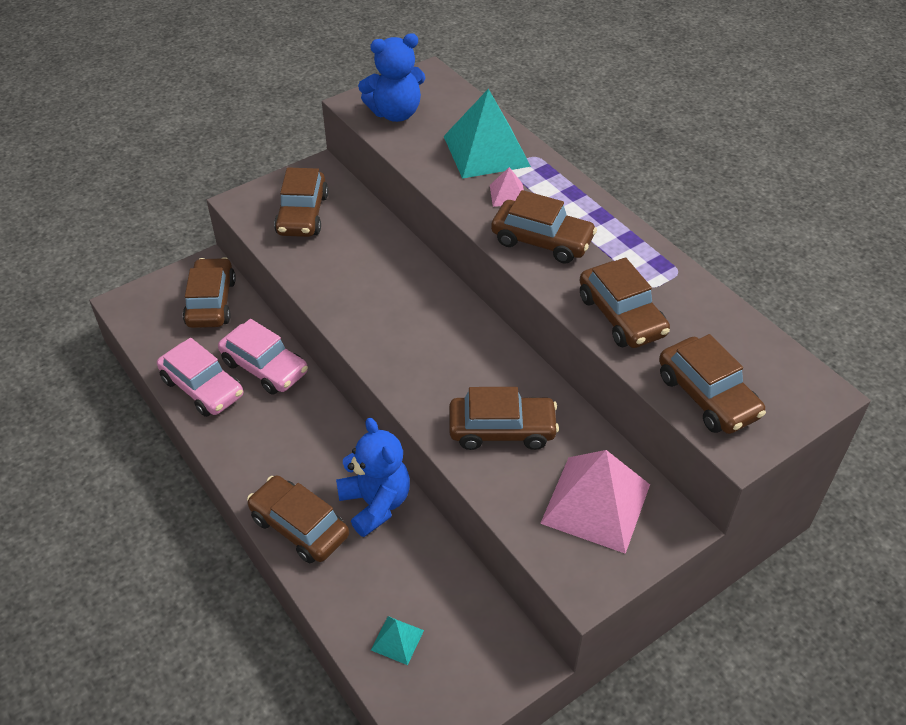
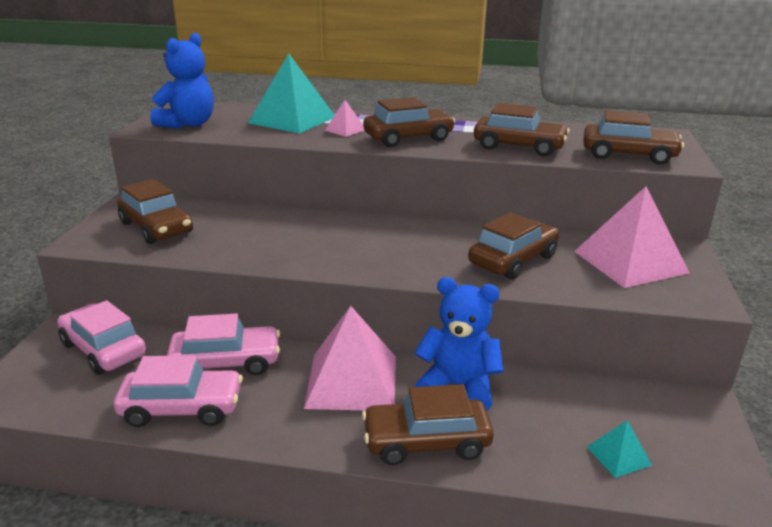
camera: 45 degrees left, 20 degrees down
(211, 302) = (103, 349): brown car -> pink car
(317, 443) = (351, 381): none -> pink pyramid

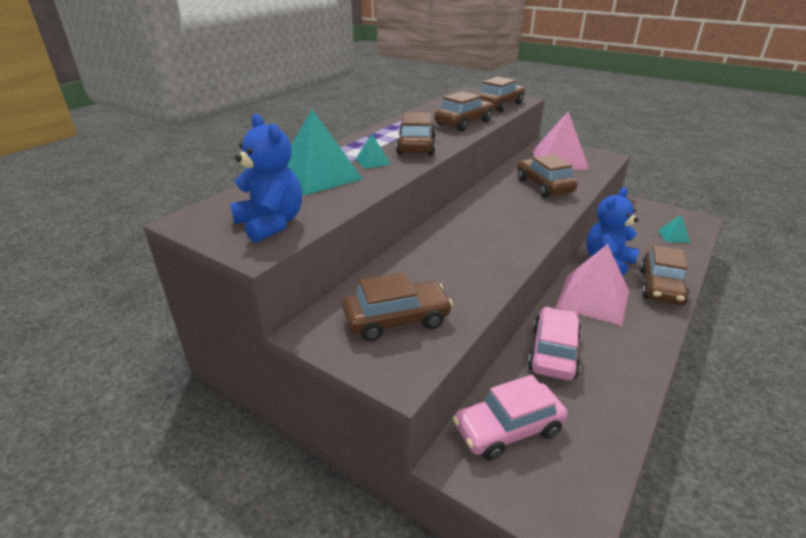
camera: 65 degrees left, 5 degrees up
(182, 408) = (613, 386): pink car -> none
(345, 130) = (373, 161): pink pyramid -> turquoise pyramid

